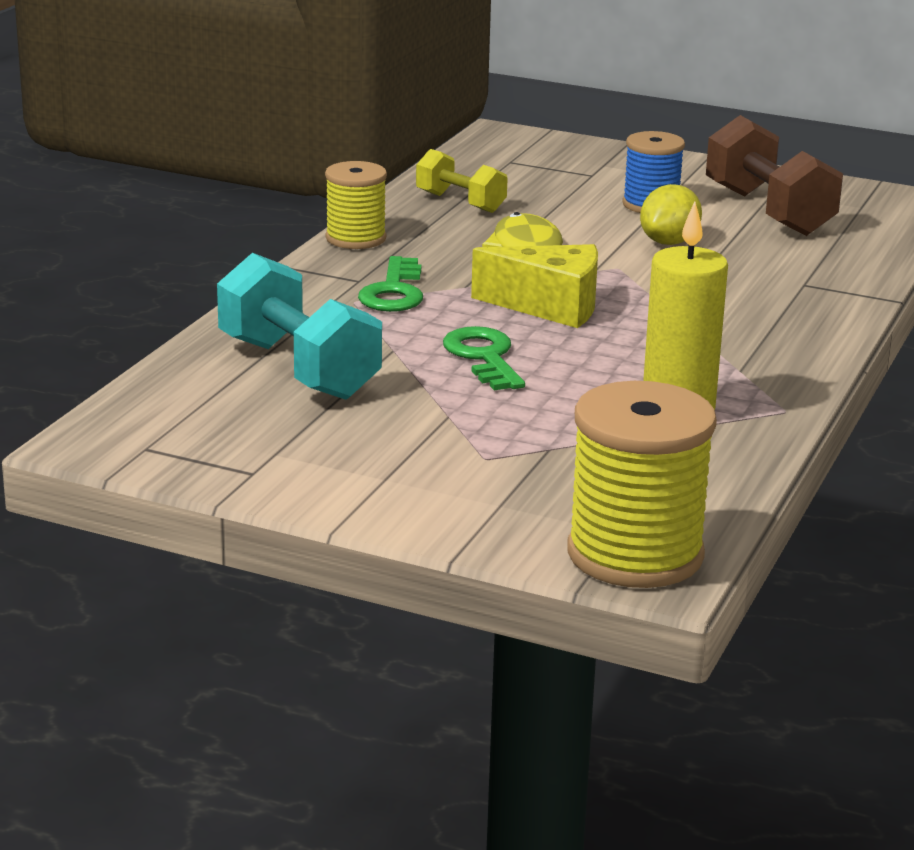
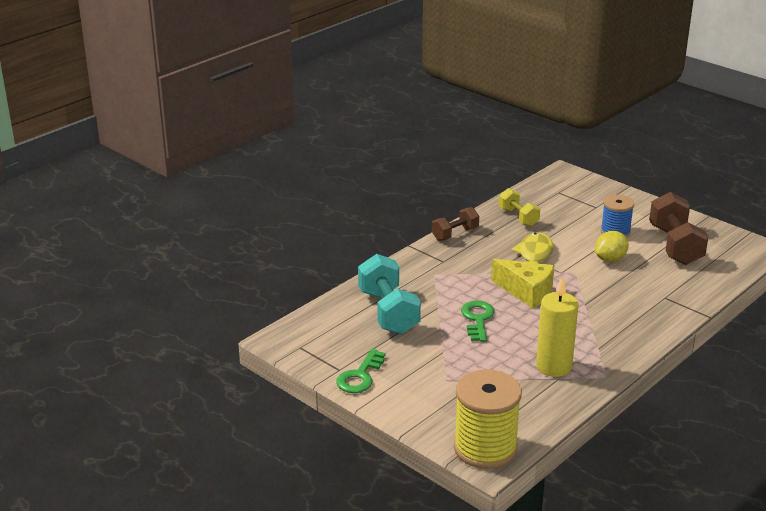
camera: 20 degrees right, 5 degrees up
(355, 238) = (455, 234): yellow spool -> brown dumbbell
(393, 292) = (456, 271): green key -> green key (360, 376)

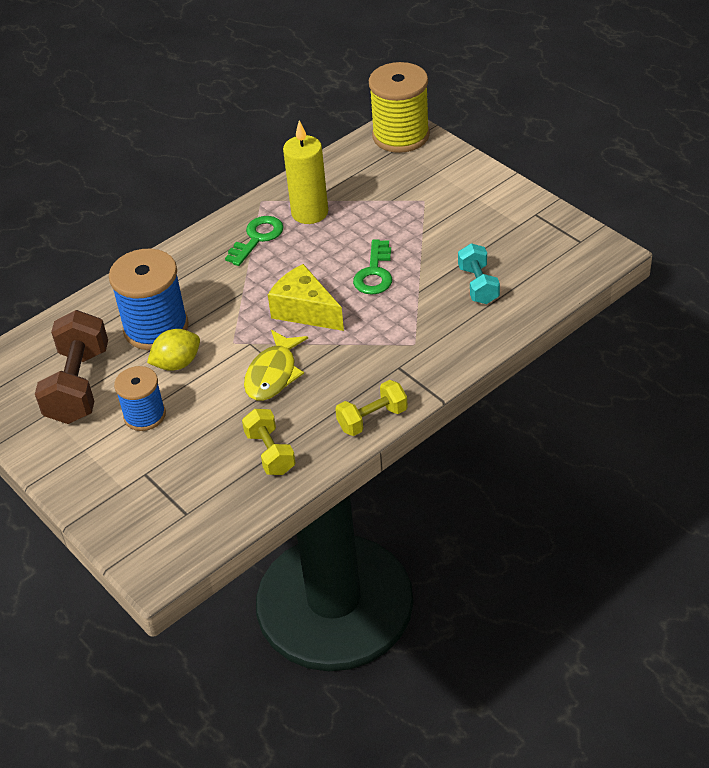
camera: 170 degrees left, 15 degrees up
(360, 376) = (513, 205): green key -> green key (257, 238)
(388, 312) = (478, 285): turquoise dumbbell -> turquoise dumbbell, size x0.59
(455, 234) = (372, 419): brown dumbbell -> yellow dumbbell
(641, 279) = (156, 328): none -> blue spool

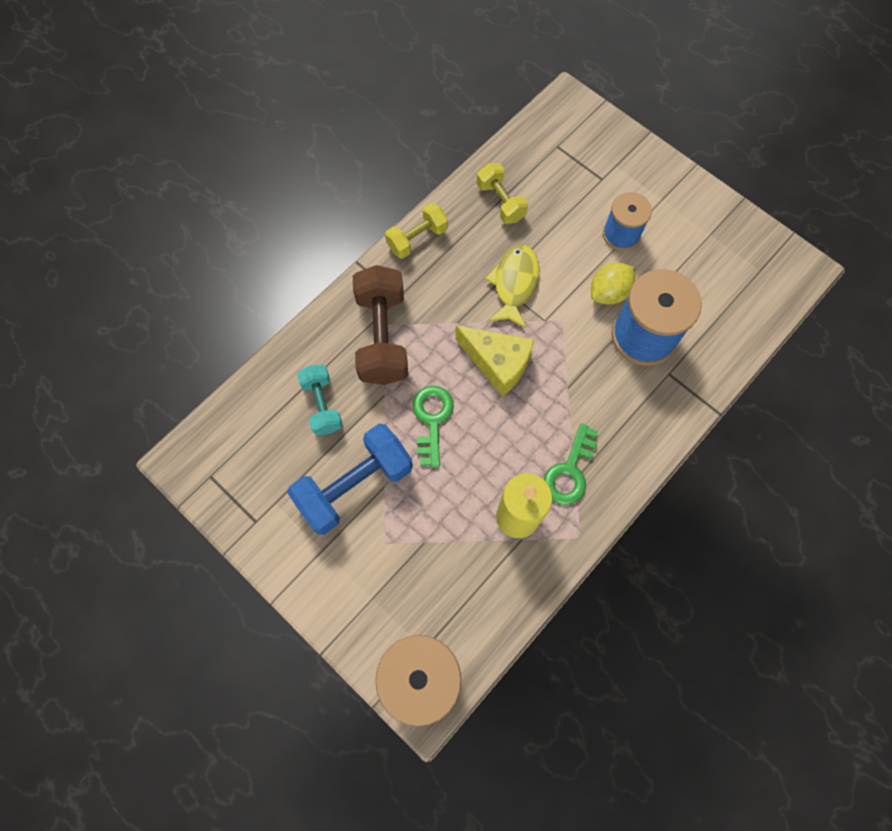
camera: 170 degrees right, 25 degrees up
(78, 386) = (694, 264): brown dumbbell -> brown dumbbell (382, 337)
(448, 233) = (355, 485): none -> blue dumbbell

